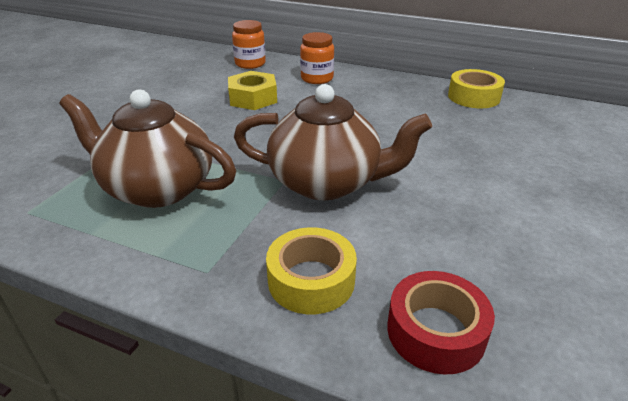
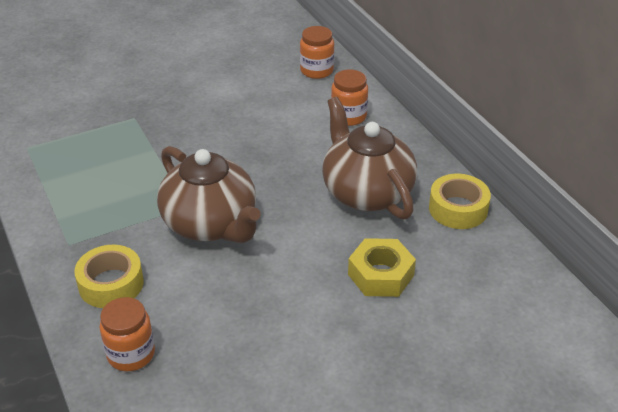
camera: 40 degrees right, 5 degrees up
(157, 188) = (108, 168): brown teapot -> brown teapot (366, 192)
(253, 98) = (266, 115): yellow nut -> yellow nut (380, 275)
(436, 331) = (131, 354): red tape -> orange jar

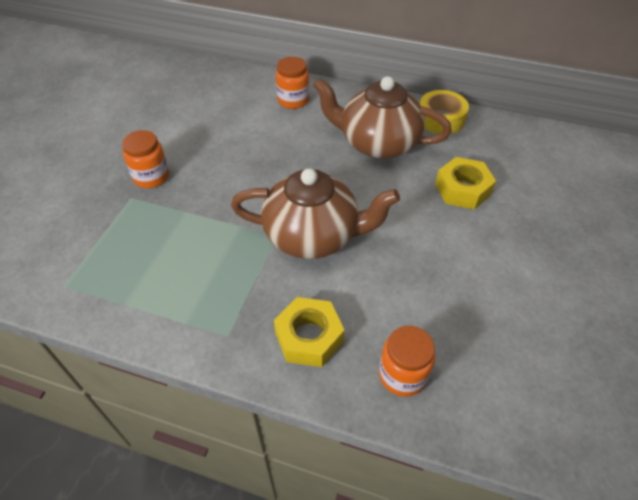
camera: 45 degrees left, 10 degrees up
(111, 284) = (309, 337): yellow tape -> yellow nut
(316, 70) = (225, 81): orange jar -> orange jar (151, 177)

